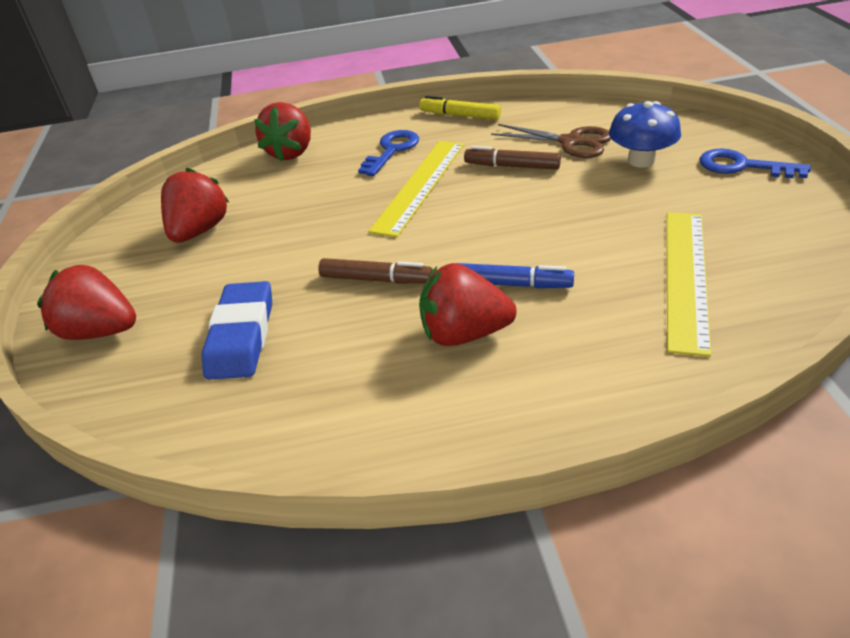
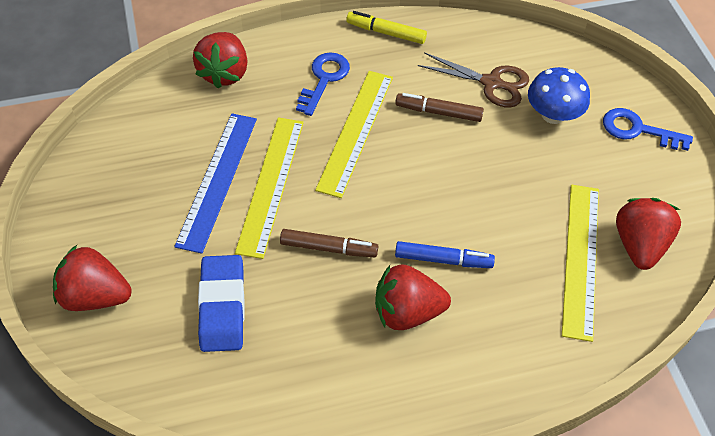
camera: 10 degrees left, 15 degrees up
(200, 231) = (156, 177): red strawberry -> red strawberry (639, 245)
(263, 230) = (217, 180): none -> blue ruler
(321, 230) = (271, 185): none -> yellow ruler

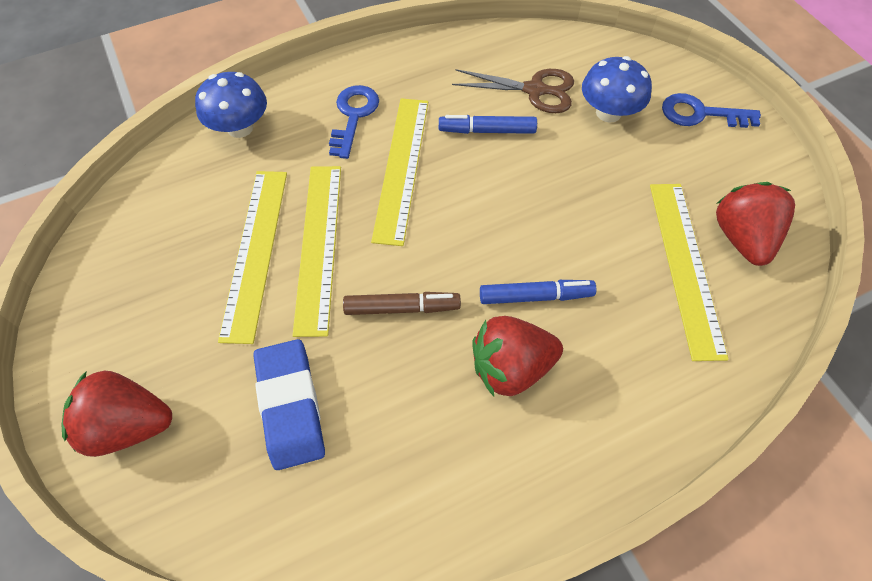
camera: 10 degrees left, 5 degrees up
(217, 180) = (255, 251): blue ruler -> yellow ruler
(224, 73) = (240, 128): red strawberry -> blue mushroom
(386, 33) = (409, 56): yellow marker -> none
(438, 112) = (487, 131): brown marker -> blue marker

